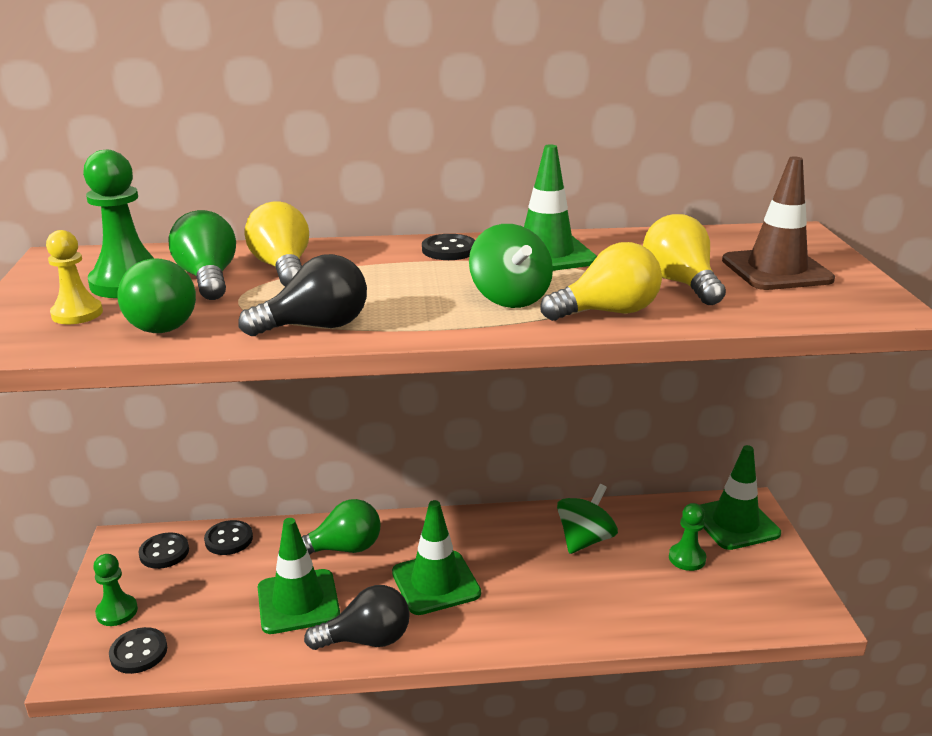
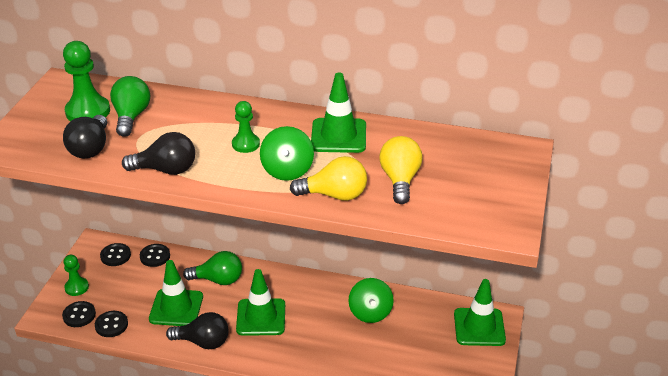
camera: 20 degrees right, 10 degrees up
(77, 314) = (51, 132): yellow pawn -> none
(163, 322) = (90, 148): green light bulb -> black light bulb
(282, 268) = (176, 116): yellow light bulb -> none
(449, 250) = (282, 119): black button -> black button (111, 325)
(585, 540) = (370, 313): green spinning top -> green spinning top turned 120 degrees clockwise
(687, 558) = (428, 343): green pawn -> green pawn (246, 144)
(776, 270) = (473, 182): brown traffic cone -> none

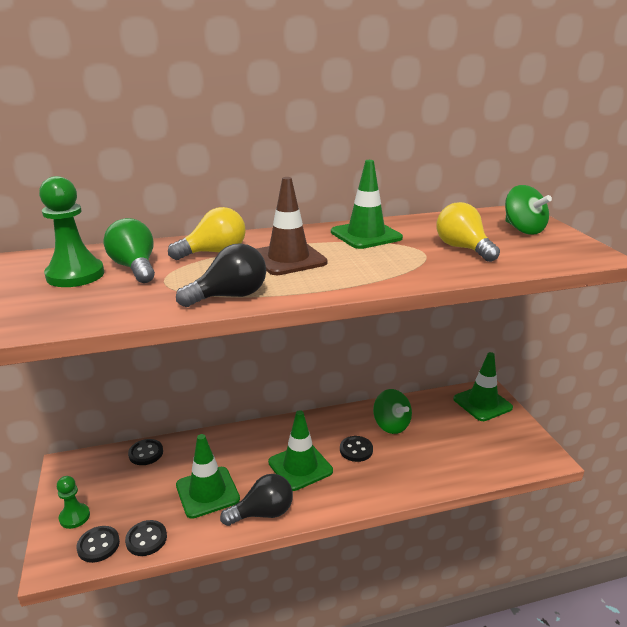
camera: 30 degrees left, 10 degrees down
(90, 148) = (114, 302): black light bulb -> none
(115, 256) = (100, 468): black button -> black button (356, 450)
(218, 280) = (230, 450): green light bulb -> none
(246, 144) = (288, 259): green pawn -> brown traffic cone
(287, 170) = (356, 266): green spinning top -> green spinning top (523, 229)
(334, 195) = (426, 271): yellow light bulb -> yellow light bulb (214, 253)

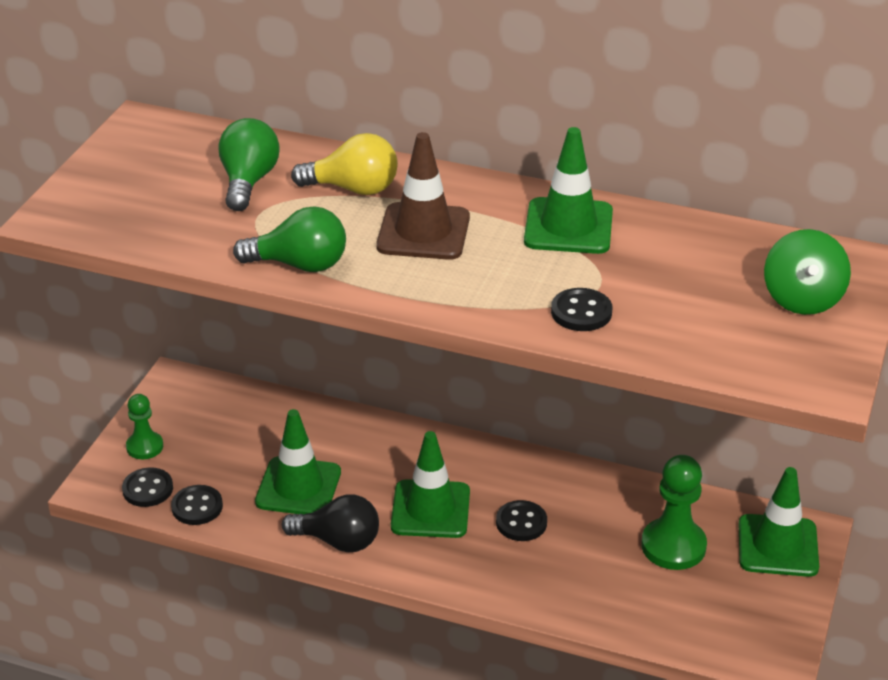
camera: 35 degrees right, 10 degrees up
(75, 275) = (182, 171): green pawn -> green pawn (673, 546)
(146, 453) = (267, 406): black button -> black button (581, 312)
(230, 296) = (300, 265): black light bulb -> green light bulb
(391, 425) = (604, 513): green spinning top -> none
(463, 248) = (660, 299): yellow light bulb -> none

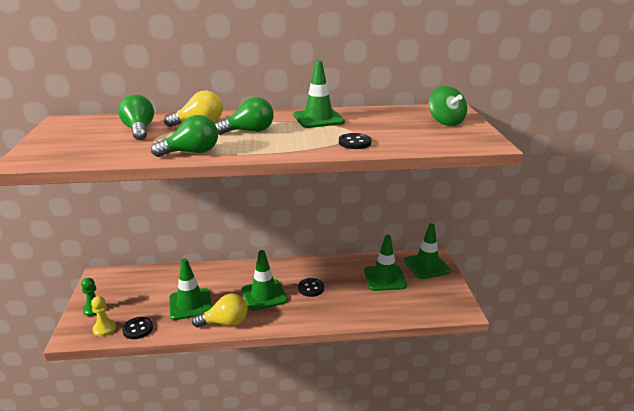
camera: 25 degrees left, 10 degrees down
(148, 489) = (104, 328): black button -> yellow pawn
(338, 541) = (225, 322): black light bulb -> yellow light bulb
(423, 232) = (249, 131): brown traffic cone -> green light bulb
(673, 546) = (384, 278): green pawn -> green traffic cone

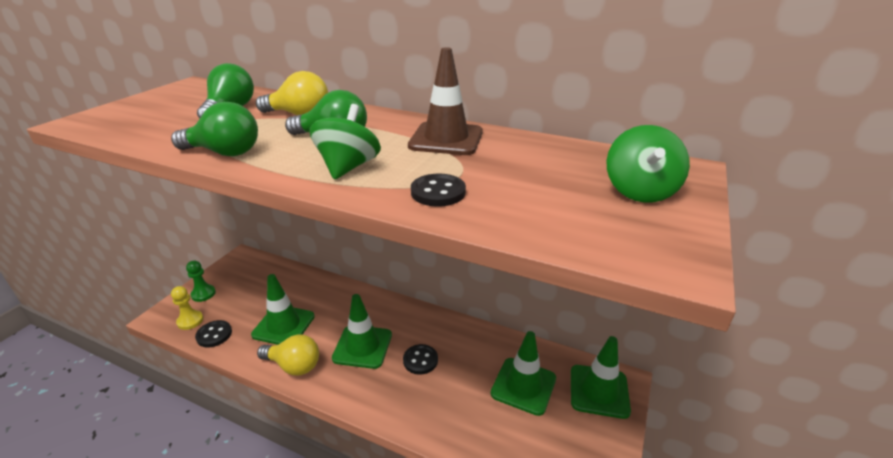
camera: 30 degrees right, 5 degrees up
(286, 143) = (348, 167): none -> green spinning top
(318, 119) = (446, 139): green traffic cone -> brown traffic cone

